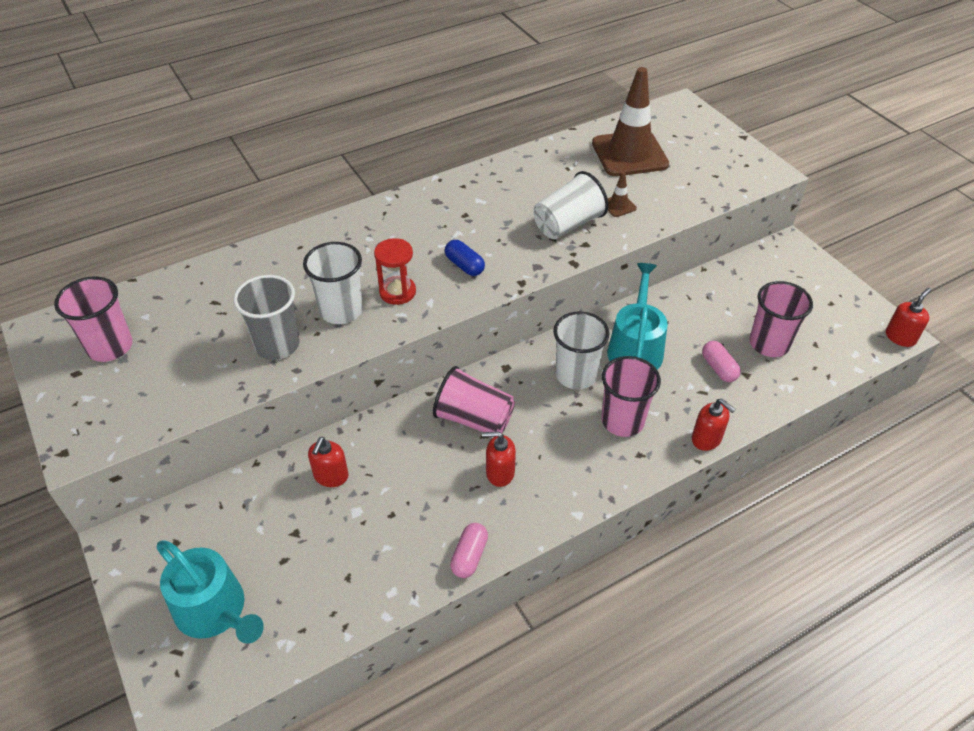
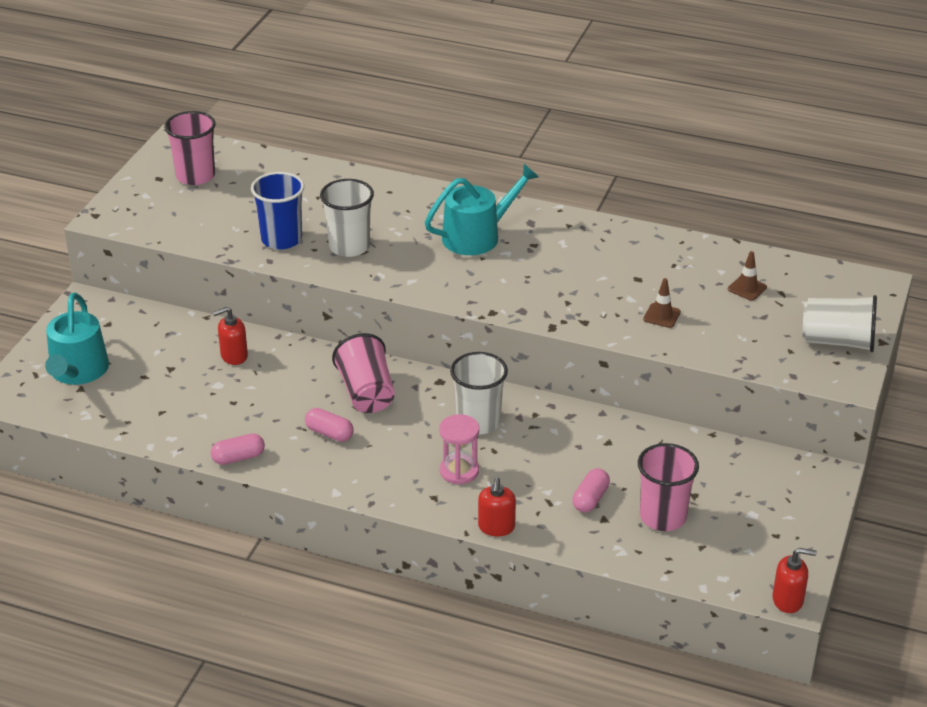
camera: 50 degrees right, 10 degrees down
(277, 345) = (281, 239): grey cup -> blue cup
(397, 292) = (402, 260): red hourglass -> none
(464, 265) = (473, 275): blue capsule -> none
(499, 473) = (329, 433): red soap dispenser -> pink capsule
(568, 224) = (596, 301): white cup -> white cup (837, 341)
(622, 421) = (459, 471): pink cup -> pink hourglass
(629, 154) = (747, 288): brown traffic cone -> brown traffic cone, size x0.40
(635, 348) = (553, 440): turquoise watering can -> turquoise watering can (477, 236)

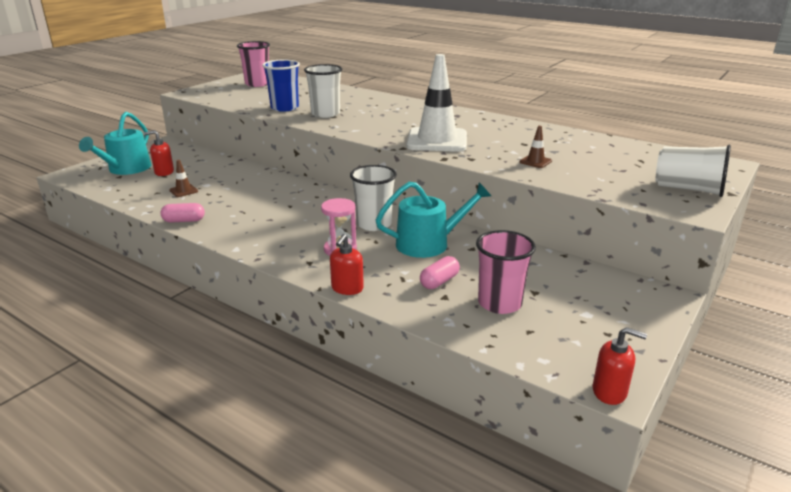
camera: 15 degrees right, 10 degrees down
(234, 356) = (230, 173): red soap dispenser -> red soap dispenser (164, 172)
(329, 433) = (259, 216): pink capsule -> none
(366, 393) = (303, 200): pink cup -> none
(477, 236) = (416, 117): turquoise watering can -> turquoise watering can (429, 243)
(528, 289) = (437, 140): none -> white traffic cone
(747, 288) = (612, 155): brown traffic cone -> brown traffic cone (183, 191)

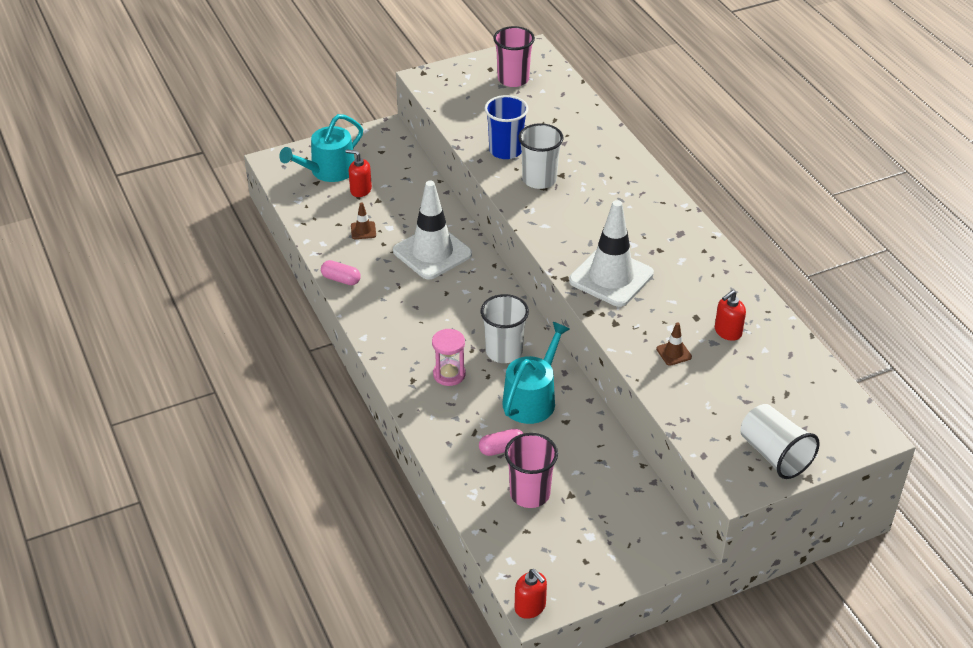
camera: 30 degrees right, 15 degrees up
(257, 189) = (432, 252): none -> white traffic cone
(347, 288) = (421, 424): red soap dispenser -> red soap dispenser (727, 332)
(429, 243) = (532, 399): turquoise watering can -> turquoise watering can turned 75 degrees counterclockwise

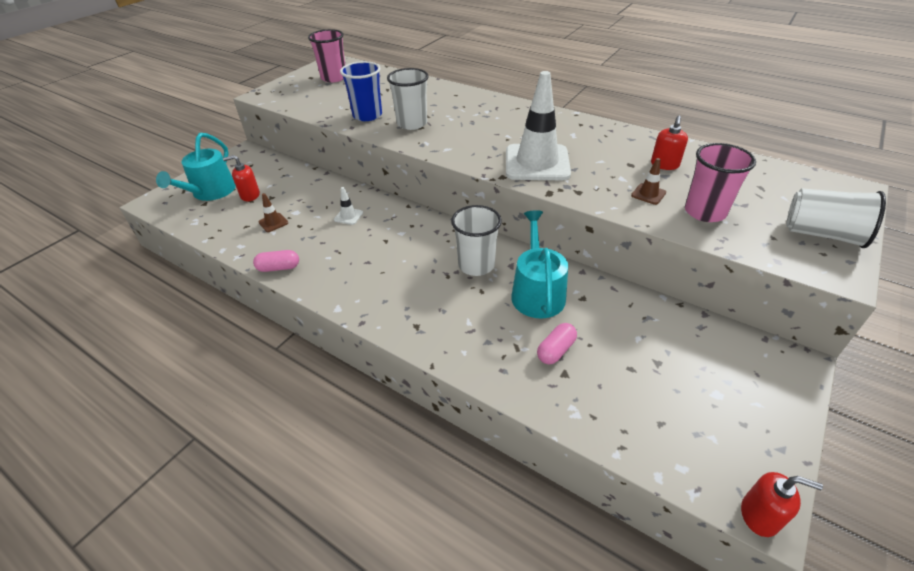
camera: 30 degrees left, 0 degrees up
(432, 252) = (348, 216): white traffic cone -> white traffic cone, size x0.40
(449, 374) = (446, 305): pink hourglass -> none
(530, 493) = (623, 381): pink cup -> pink cup (705, 212)

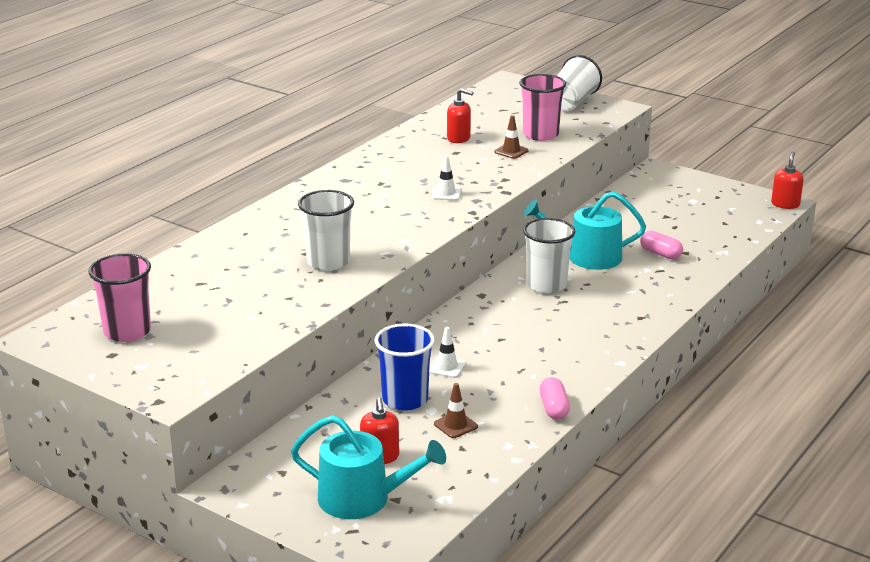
camera: 90 degrees left, 15 degrees down
(367, 115) = (291, 294): blue cup -> blue cup (405, 399)
(537, 163) = (446, 193): white traffic cone -> white traffic cone, size x0.40

